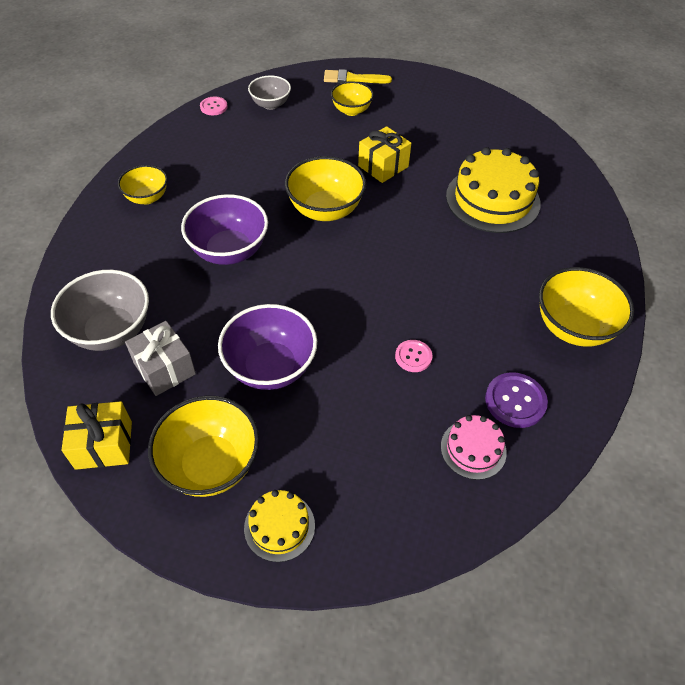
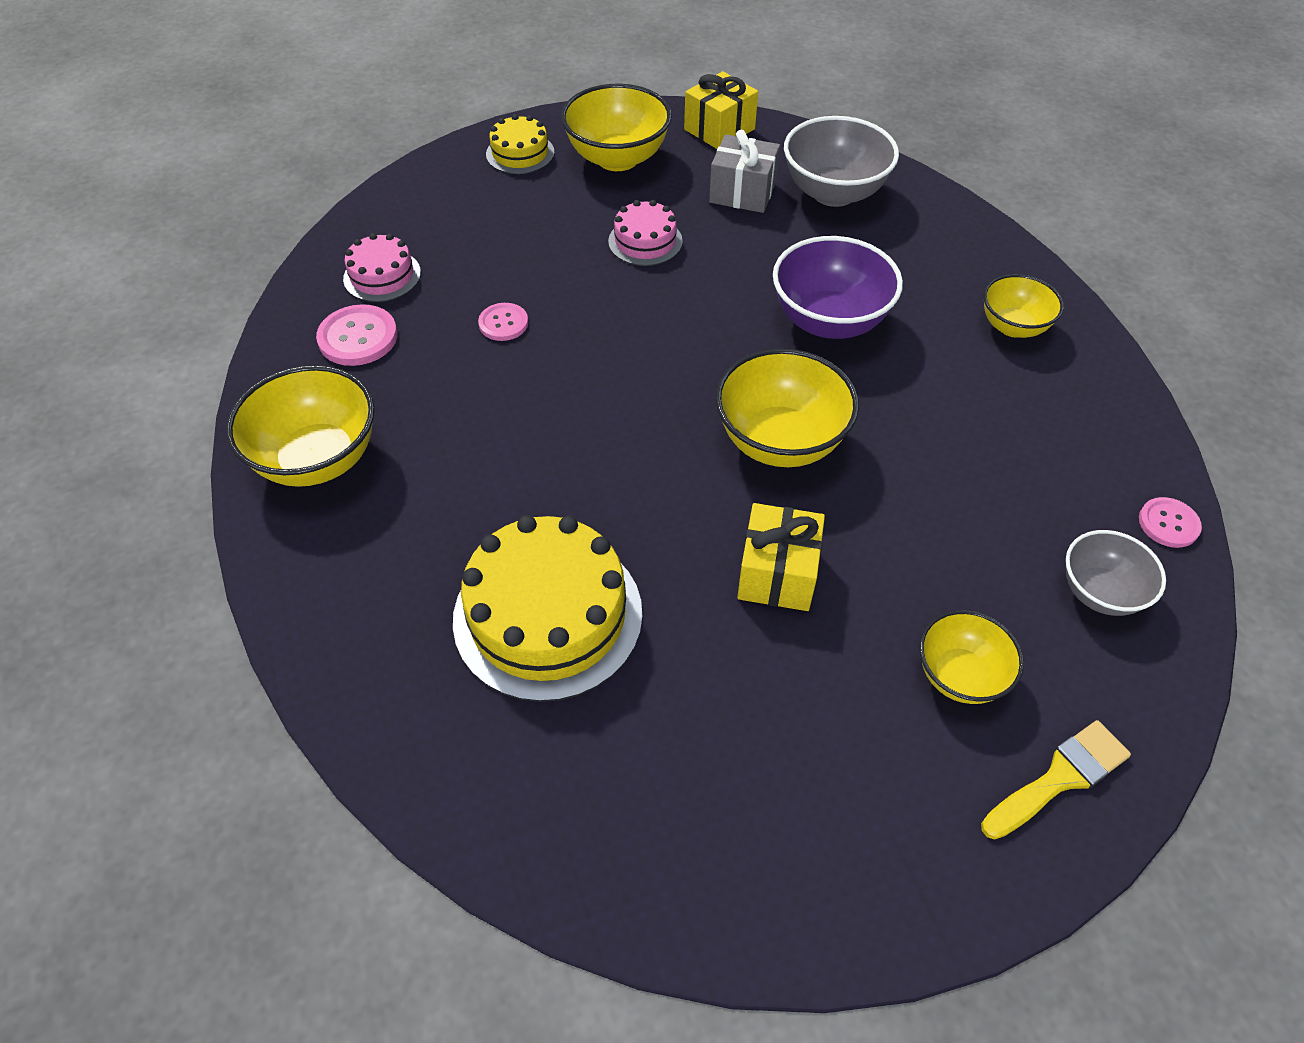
camera: 145 degrees right, 0 degrees up
(270, 367) = (645, 241): purple bowl -> pink cake
(515, 401) = (358, 337): purple button -> pink button

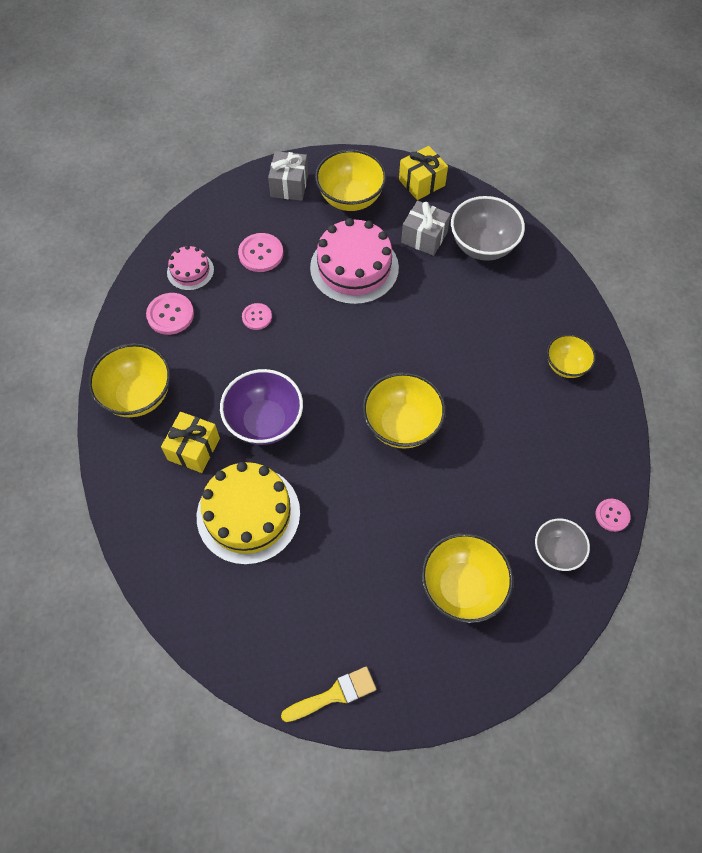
camera: 10 degrees right, 10 degrees up
(493, 240) = (261, 253): none -> pink button
(520, 153) = (289, 185): yellow cake -> grey gift
(645, 241) = (354, 267): pink cake -> pink cake, size x1.90
(777, 573) = (379, 510): yellow gift -> yellow gift (194, 449)
(829, 321) = (453, 344): purple bowl -> purple bowl (265, 421)
(959, 675) = (462, 587): yellow bowl -> yellow bowl, size x1.62
(1059, 778) = (497, 653): yellow brush -> yellow brush (334, 694)

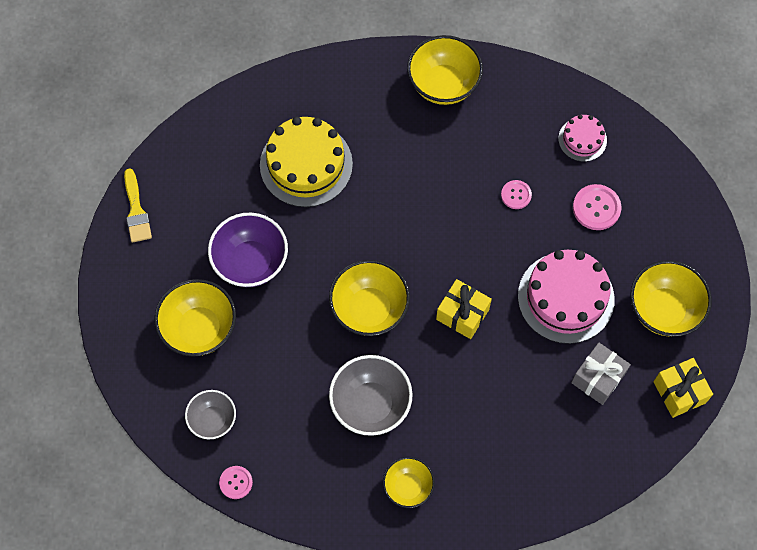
camera: 100 degrees right, 5 degrees up
(170, 315) = (530, 117): pink button -> none
(194, 449) = (379, 126): yellow gift -> yellow gift (462, 314)
(265, 421) = (396, 188): purple bowl -> purple bowl (251, 262)
(289, 185) = (689, 248): grey gift -> none
(482, 246) = (578, 439): grey bowl -> grey bowl (370, 404)

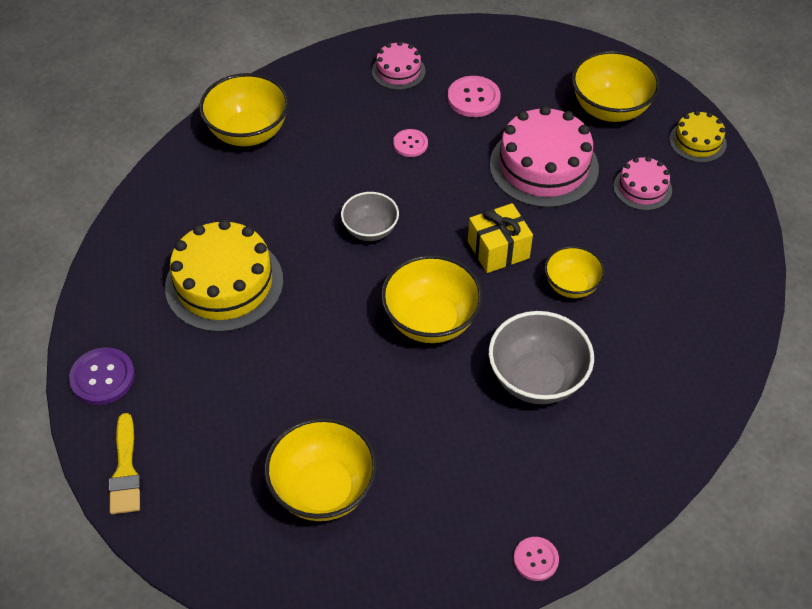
camera: 55 degrees left, 15 degrees down
(136, 210) = (125, 470): yellow brush -> yellow brush turned 60 degrees clockwise
(188, 149) = (102, 377): none -> purple button
(213, 420) = (443, 539): grey bowl -> grey bowl (370, 230)
(251, 262) = (288, 394): purple bowl -> none
(408, 487) = (651, 398): yellow bowl -> yellow bowl (571, 285)
(598, 378) = (642, 188): grey gift -> pink cake
(679, 392) = (697, 141): yellow gift -> yellow cake

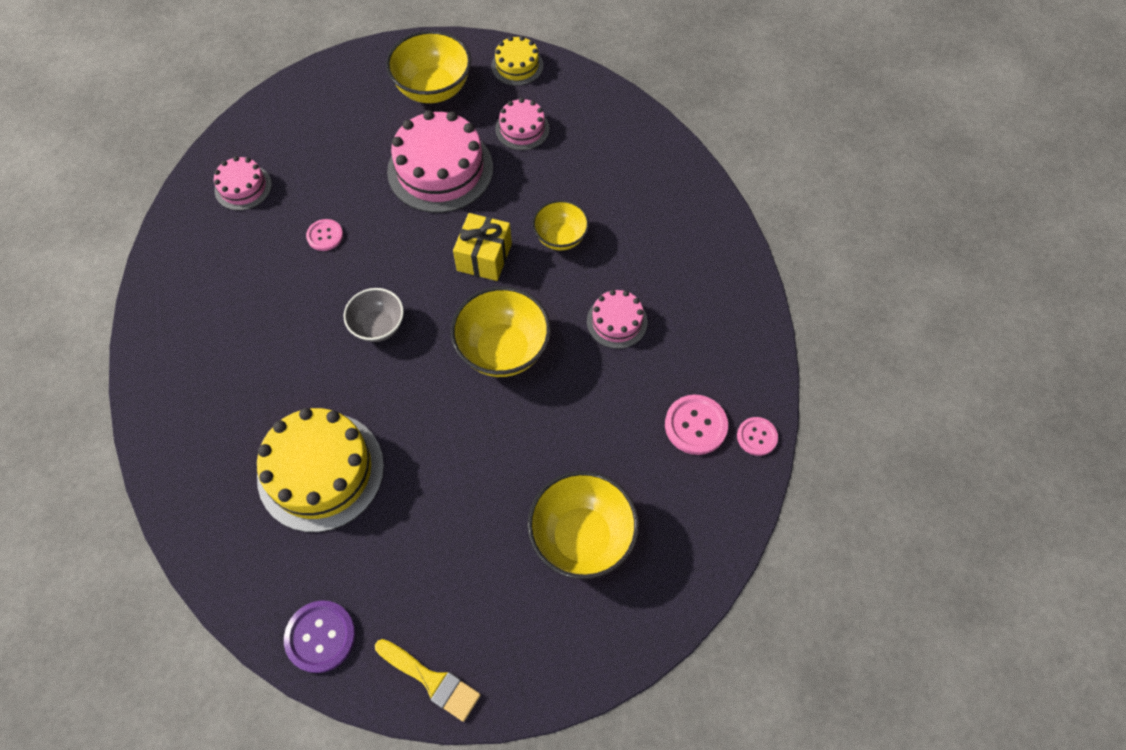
camera: 50 degrees left, 10 degrees up
(248, 132) = (182, 339): yellow bowl -> none
(473, 98) = (328, 161): pink button -> pink button (695, 425)
(537, 379) = (617, 321): grey bowl -> pink cake

